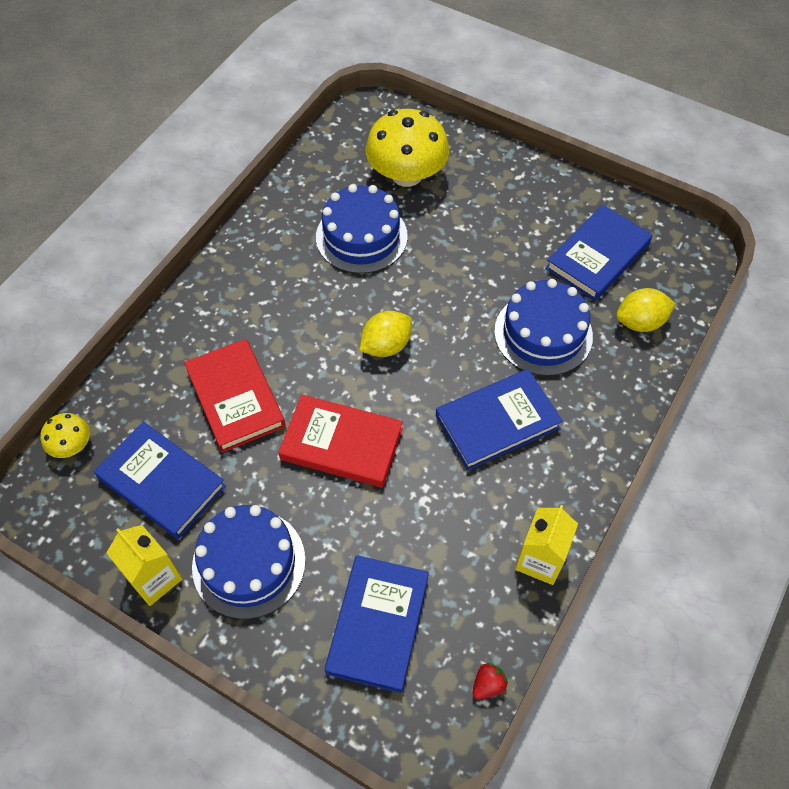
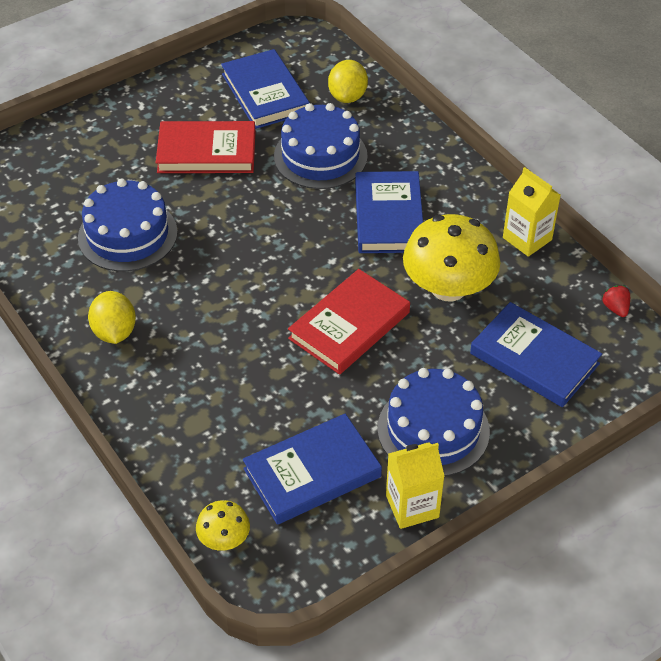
camera: 65 degrees left, 10 degrees down
(235, 398) = (251, 387): red book -> red book (206, 152)
(386, 346) = (265, 260): yellow lemon -> yellow lemon (114, 332)
(407, 175) = (77, 177): yellow mushroom -> yellow mushroom (448, 287)

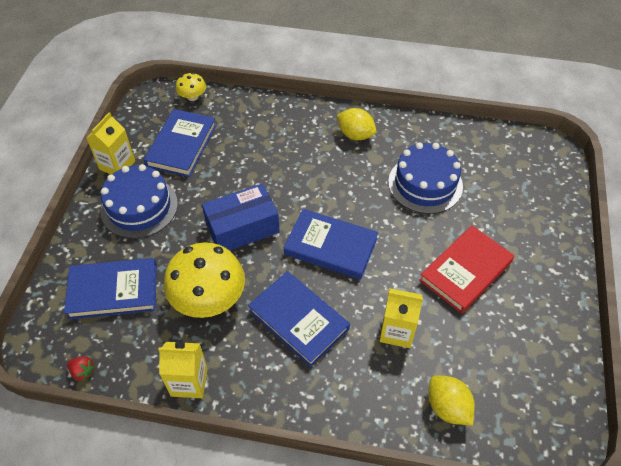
camera: 135 degrees right, 5 degrees up
(265, 93) = (502, 354): blue book -> blue book (330, 247)
(320, 156) = (397, 331): blue cake -> yellow carton
(349, 325) = (242, 228): red book -> blue box

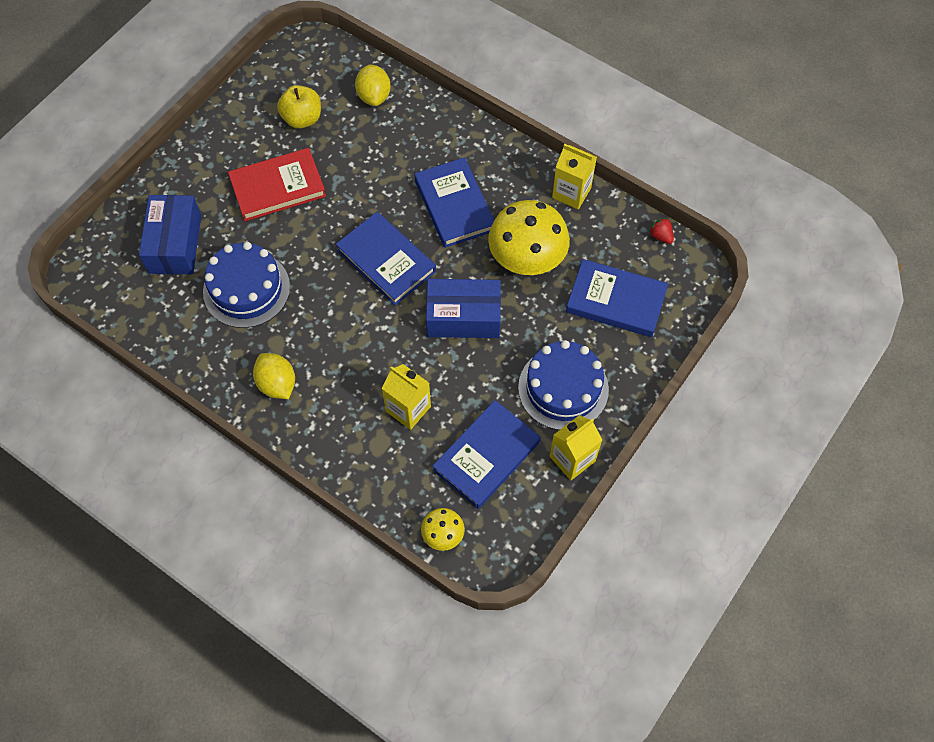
camera: 155 degrees left, 10 degrees up
(397, 331) = (375, 163): yellow carton -> yellow carton (408, 409)
(497, 348) = (302, 119): none -> yellow apple
(506, 194) = (175, 244): none -> blue box

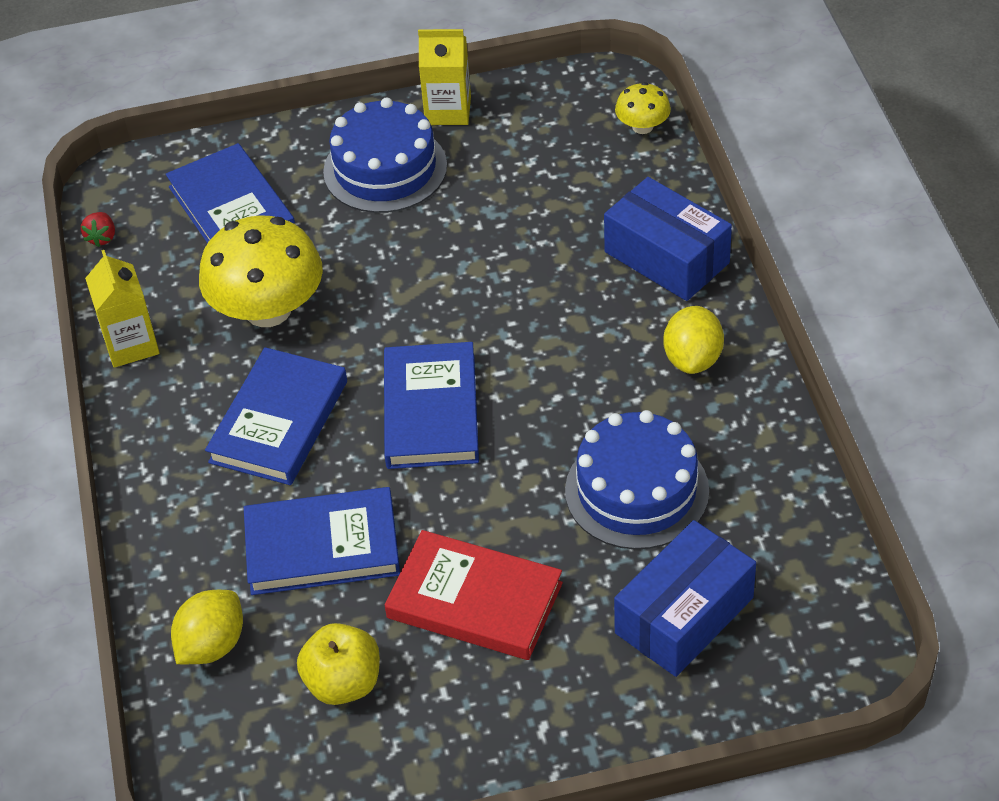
camera: 135 degrees left, 15 degrees down
(408, 409) = (567, 246): yellow carton -> none
(463, 317) = (410, 295): blue box -> blue box (667, 257)
(486, 456) = (530, 160): blue book -> blue book (322, 546)

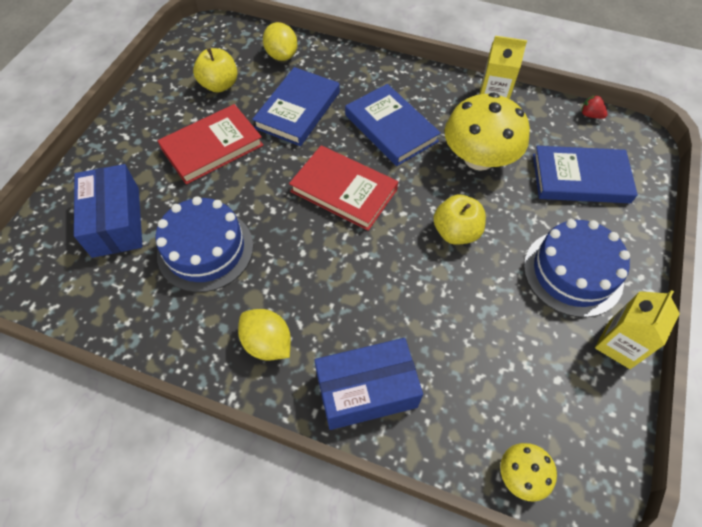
camera: 120 degrees right, 10 degrees up
(408, 279) = (456, 232): none -> yellow apple
(431, 411) = (344, 190): blue book -> red book

